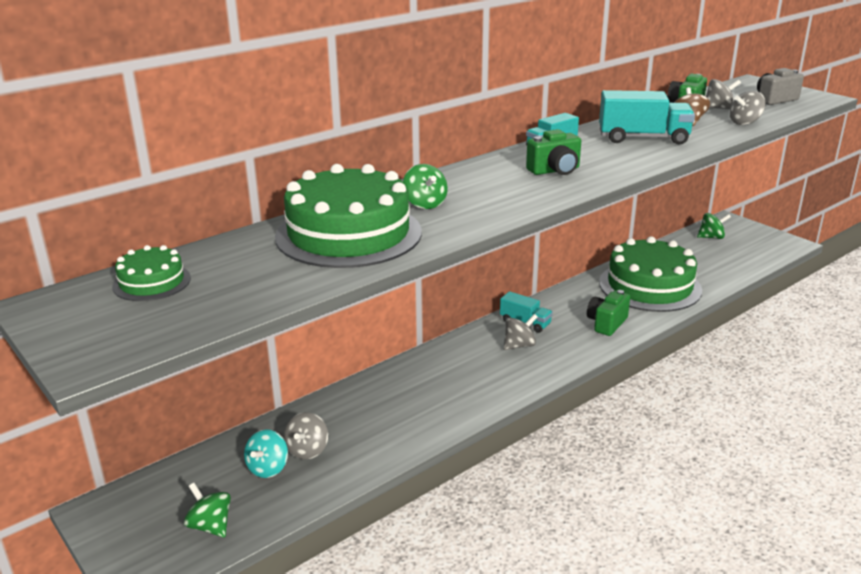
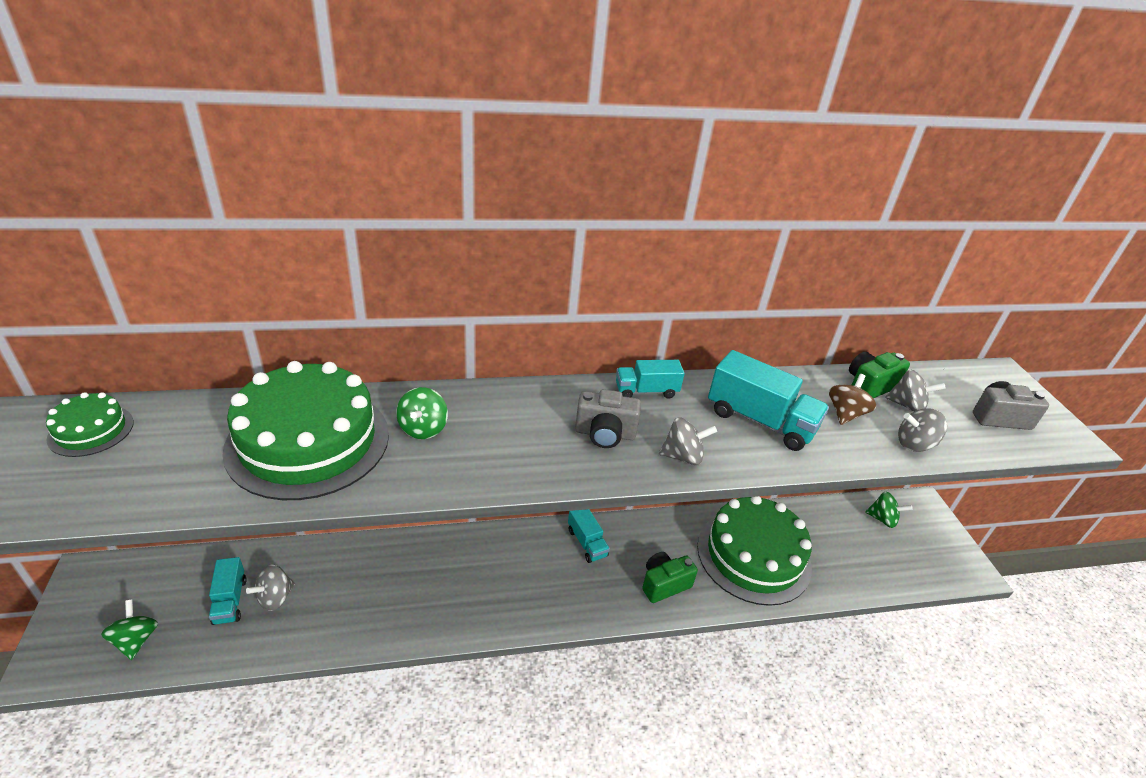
camera: 25 degrees right, 10 degrees up
(268, 468) = (230, 600): turquoise spinning top -> turquoise truck
(519, 345) = (555, 569): grey spinning top -> grey spinning top (683, 456)
(555, 170) = (605, 434): green camera -> grey camera

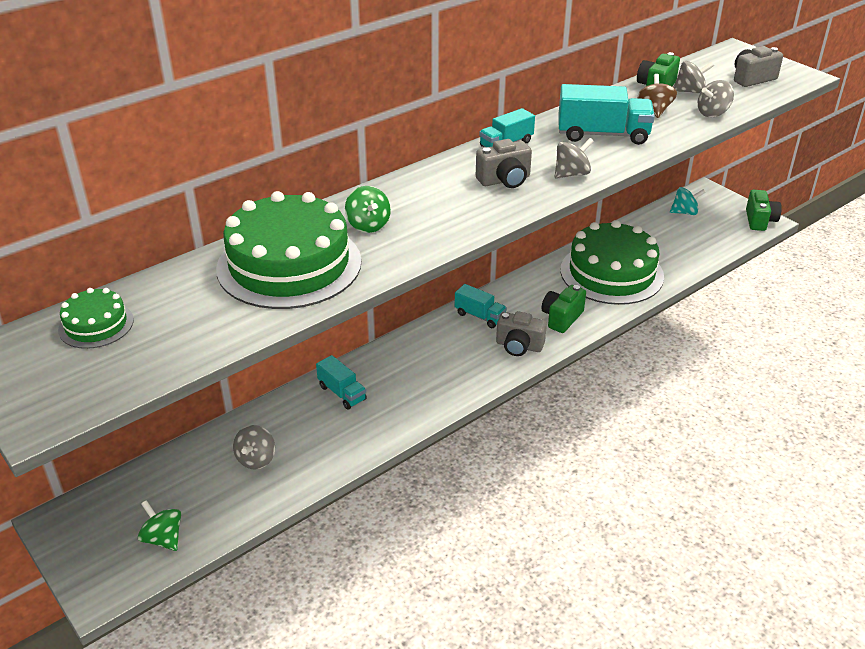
camera: 25 degrees left, 0 degrees up
(230, 600) = (218, 478): turquoise truck -> turquoise truck (342, 393)
(598, 596) = (519, 346): none -> grey camera
(882, 519) = (684, 212): green spinning top -> turquoise spinning top
(965, 566) = (759, 221): none -> green camera

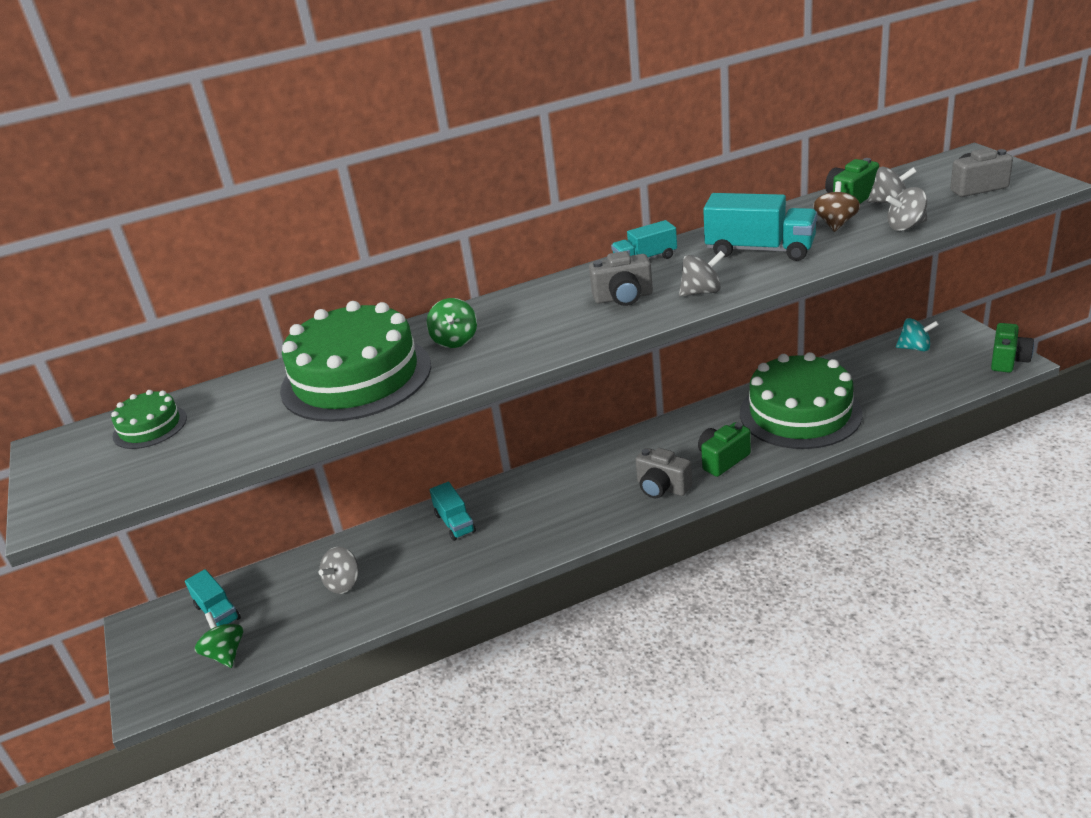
camera: 20 degrees right, 5 degrees down
(480, 316) = (631, 452): turquoise truck -> turquoise truck (217, 612)

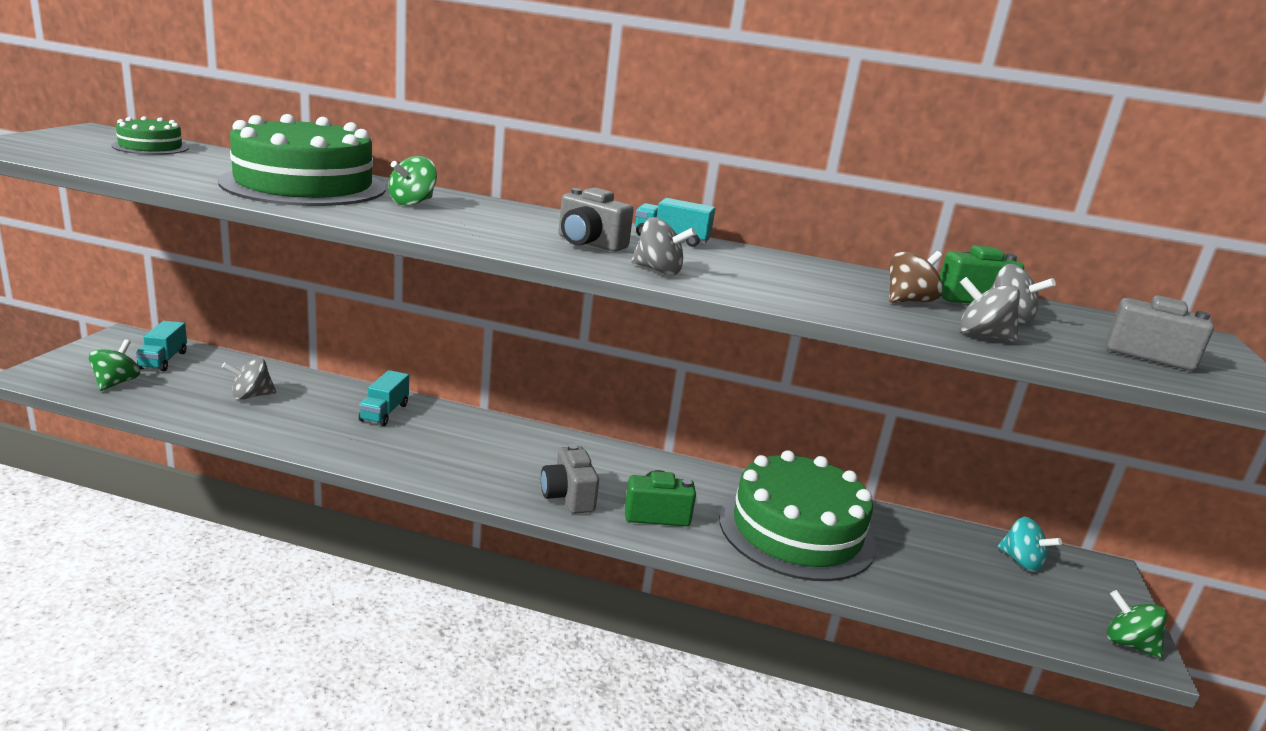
camera: 30 degrees right, 10 degrees down
(760, 250) = (785, 279): turquoise truck -> none
(1008, 360) = (1128, 644): green camera -> green spinning top

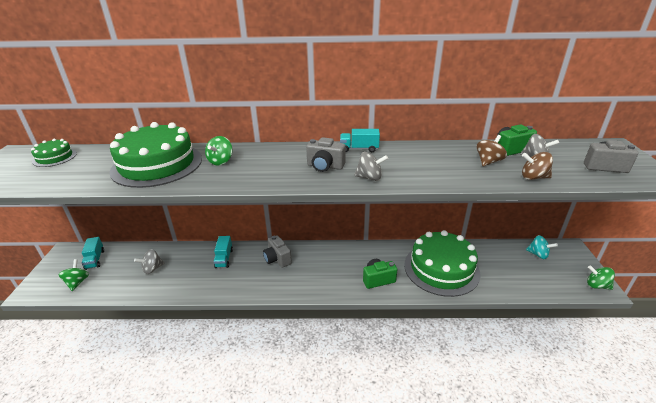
camera: 10 degrees left, 10 degrees up
(568, 497) = (334, 282): grey camera -> grey camera (277, 259)
(982, 335) = (533, 177): grey spinning top -> brown spinning top

